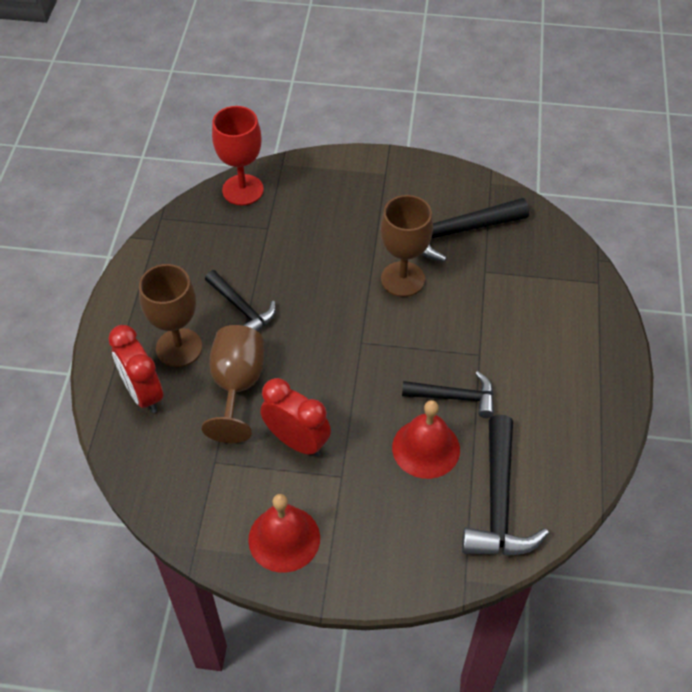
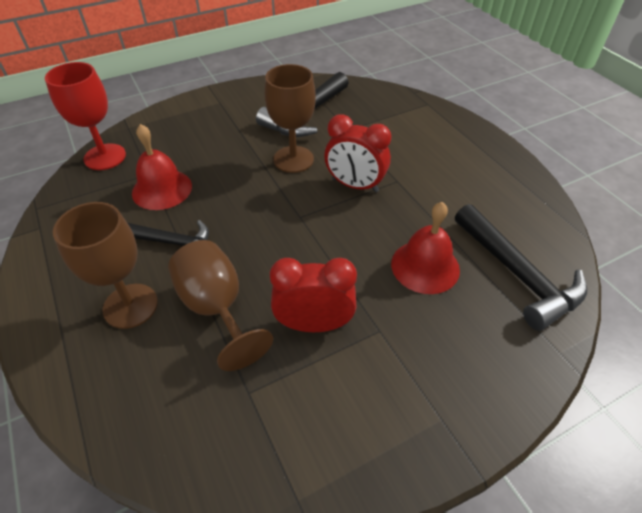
camera: 35 degrees left, 5 degrees down
(143, 393) = (119, 370): red clock -> red clock (355, 185)
(284, 538) = (380, 424): red bell -> red bell (162, 189)
(455, 397) = (409, 217): black hammer -> none

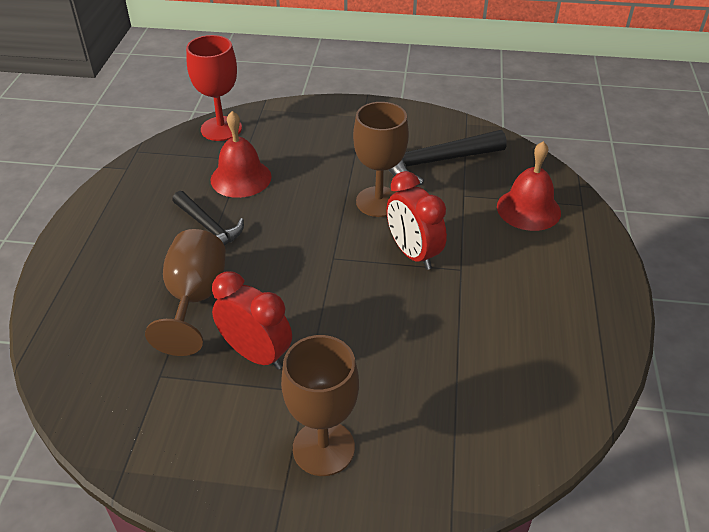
camera: 35 degrees right, 5 degrees down
(130, 306) = (136, 263): brown goblet -> brown goblet (323, 448)
(425, 266) = (403, 361): red bell -> red bell (528, 209)
(517, 274) = (489, 419): black hammer -> none

